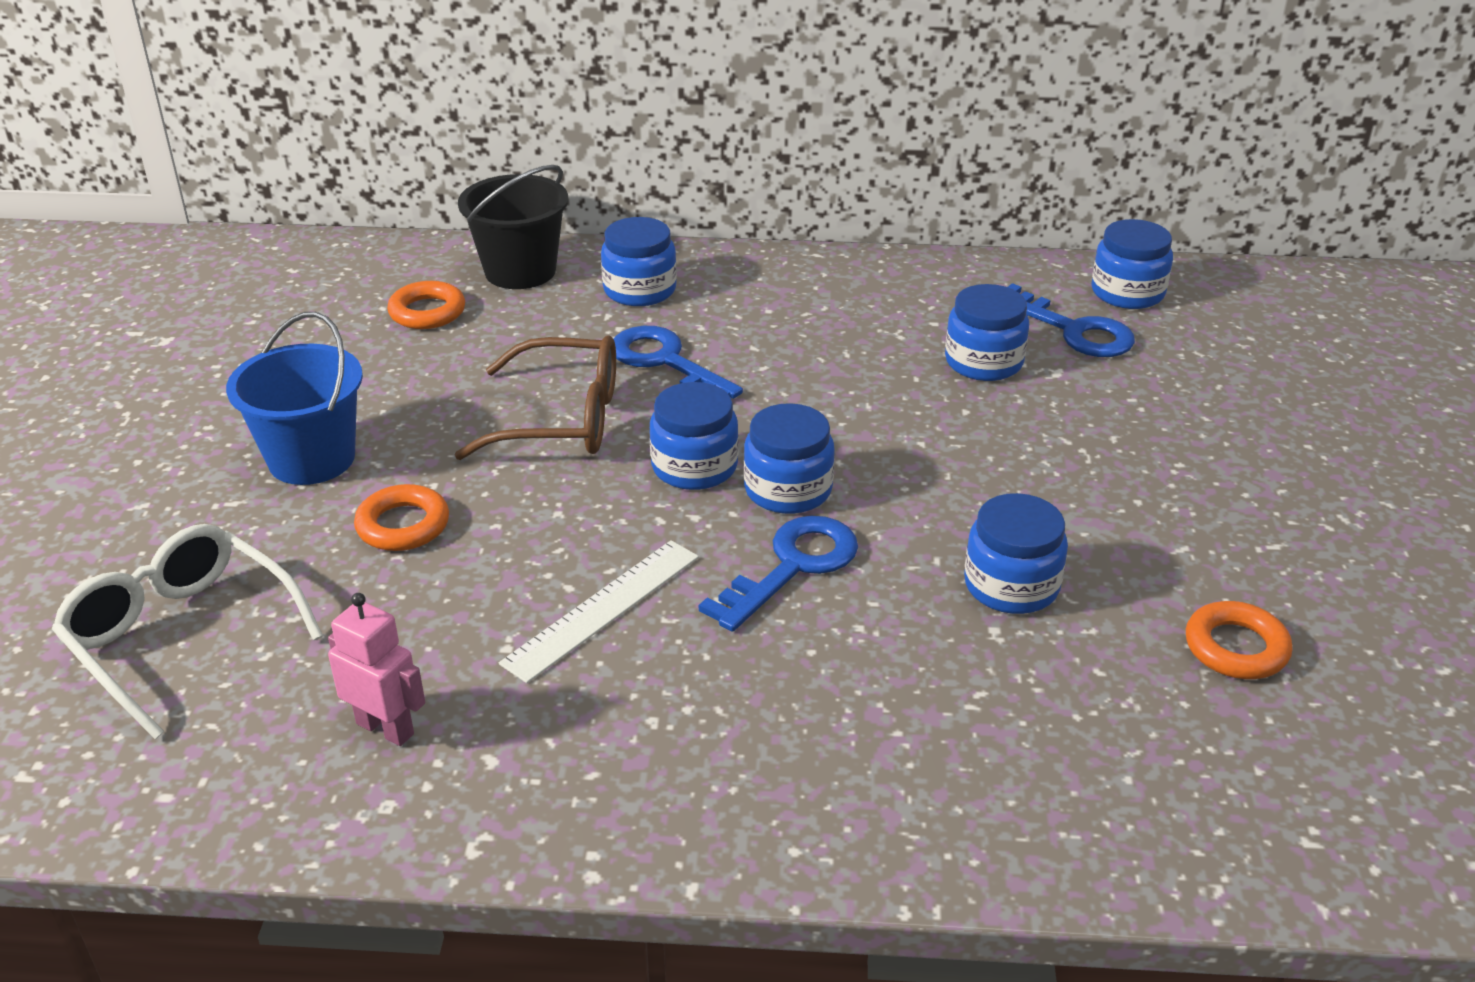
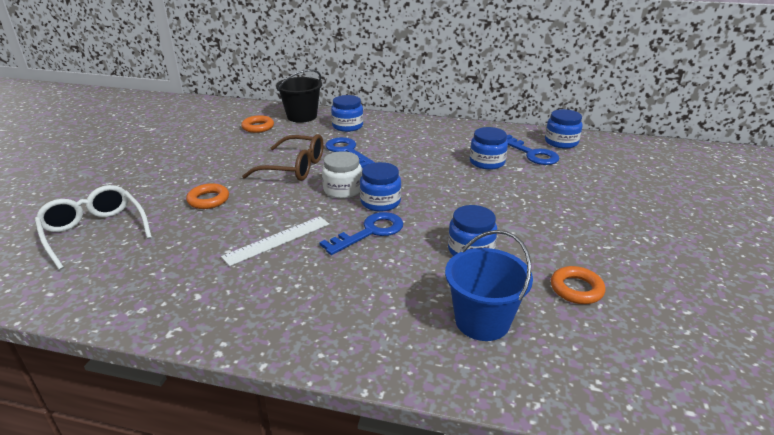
camera: 10 degrees right, 5 degrees down
(312, 459) = (185, 173): blue bucket -> blue bucket (482, 321)
(385, 728) = (158, 277): pink robot -> none
(694, 467) = (342, 190): blue jar -> white jar

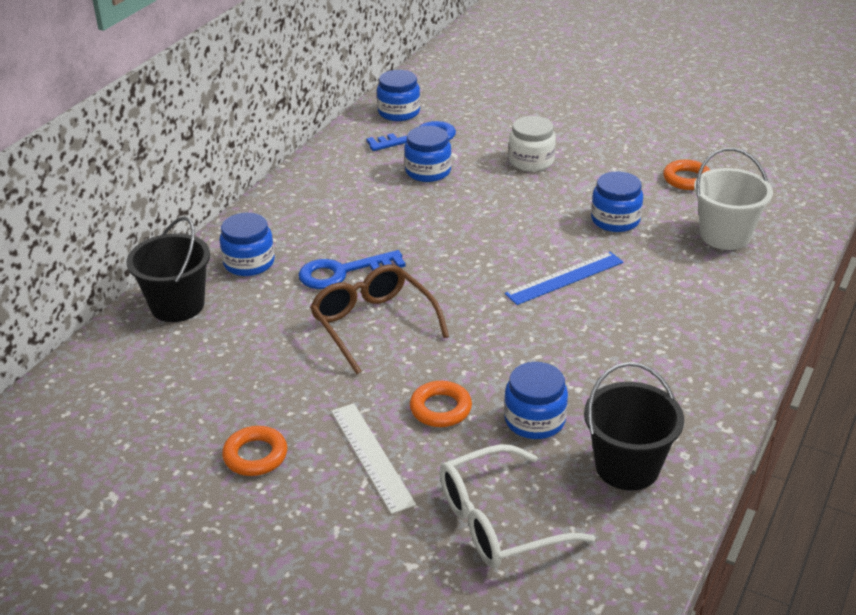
camera: 75 degrees left, 5 degrees up
(134, 280) = (627, 467): none -> black bucket
(258, 127) = (194, 356): orange ring -> orange ring (255, 455)
(277, 240) = (564, 348): white ruler -> white ruler (371, 456)
(294, 168) = (373, 324): brown glasses -> brown glasses turned 60 degrees counterclockwise
(342, 190) = (456, 287): white jar -> white jar (531, 161)
(370, 232) = (564, 278): blue key -> blue ruler
(380, 202) = (498, 262): blue jar -> blue jar (534, 420)
(482, 321) = (725, 235): blue bucket -> white bucket

